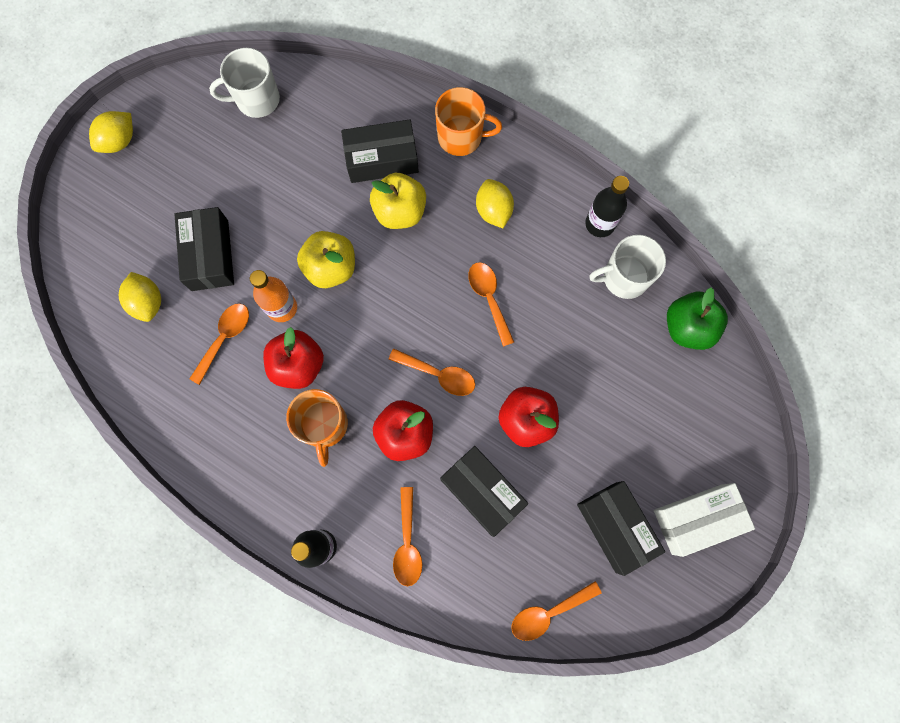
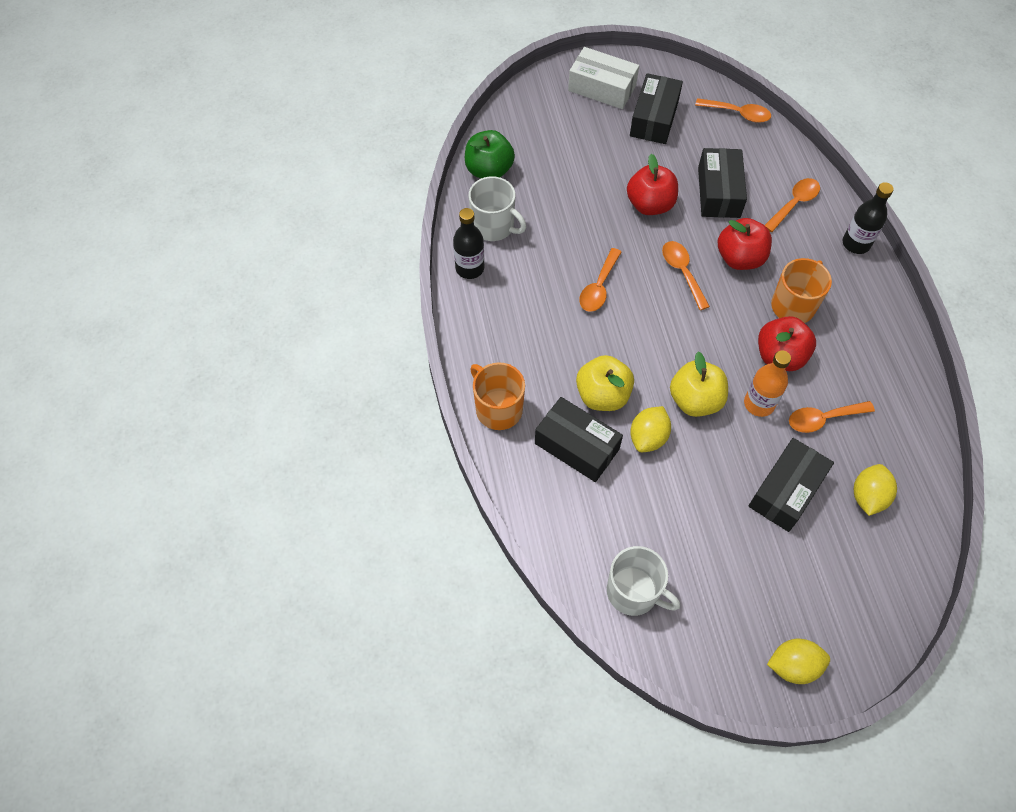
camera: 135 degrees left, 15 degrees down
(493, 211) = (533, 338): yellow lemon -> yellow lemon (648, 437)

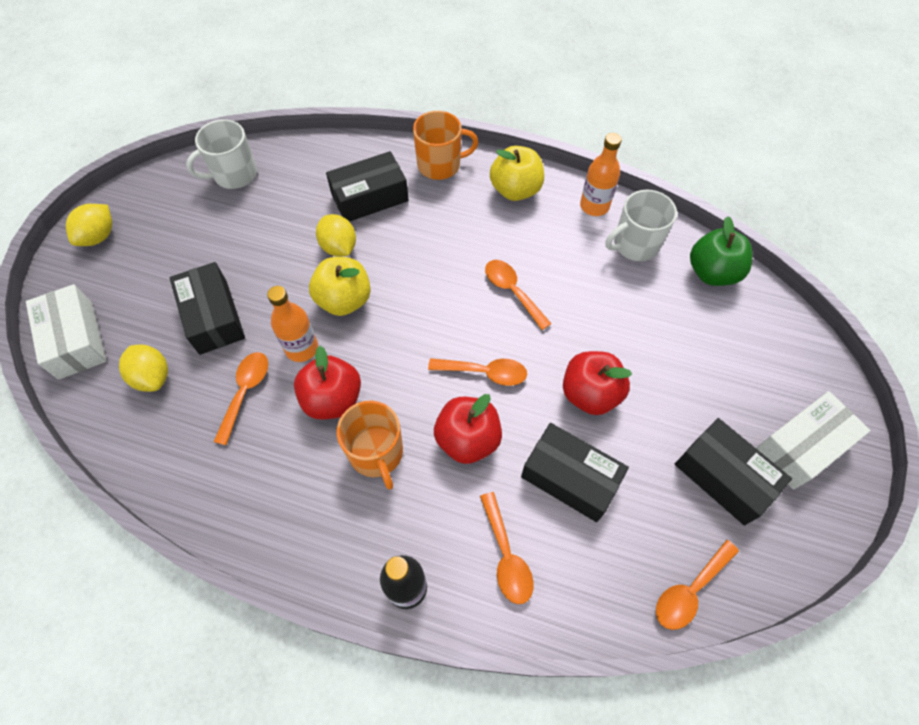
camera: 120 degrees right, 0 degrees up
(470, 268) = (594, 206): black bottle -> orange bottle
(602, 395) = (400, 236): yellow apple -> yellow apple (515, 190)
(893, 588) = (75, 340): none -> white box

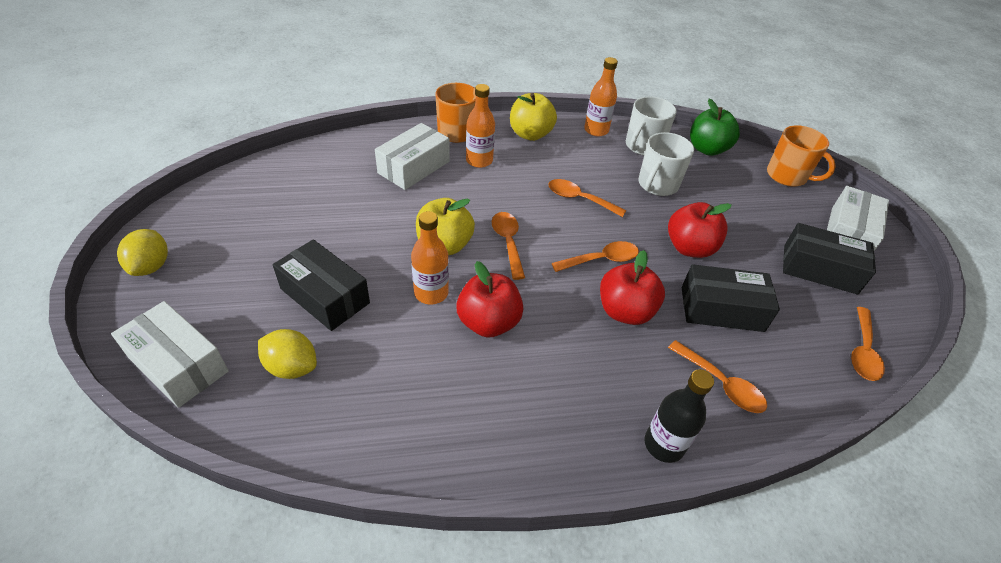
camera: 30 degrees left, 15 degrees down
(234, 174) = (272, 181): white mug -> white mug (657, 185)
(245, 392) = (400, 346): orange spoon -> orange spoon (508, 242)
(339, 247) = (411, 209): yellow lemon -> none
(370, 197) = (414, 167): black box -> white box
(376, 453) = (558, 350): orange mug -> orange mug (787, 176)
(439, 209) = (479, 161): none -> orange bottle

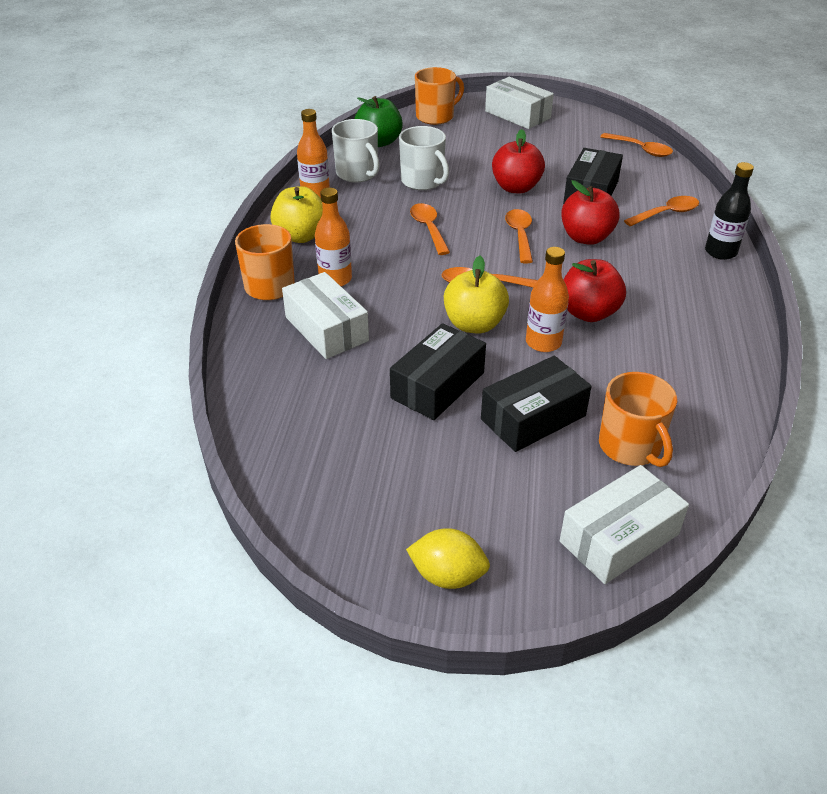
camera: 70 degrees left, 5 degrees down
(292, 367) = (630, 447): yellow lemon -> orange mug
(579, 199) = (428, 228): orange spoon -> orange spoon turned 120 degrees clockwise
(819, 269) = (555, 139): black box -> black box (437, 385)

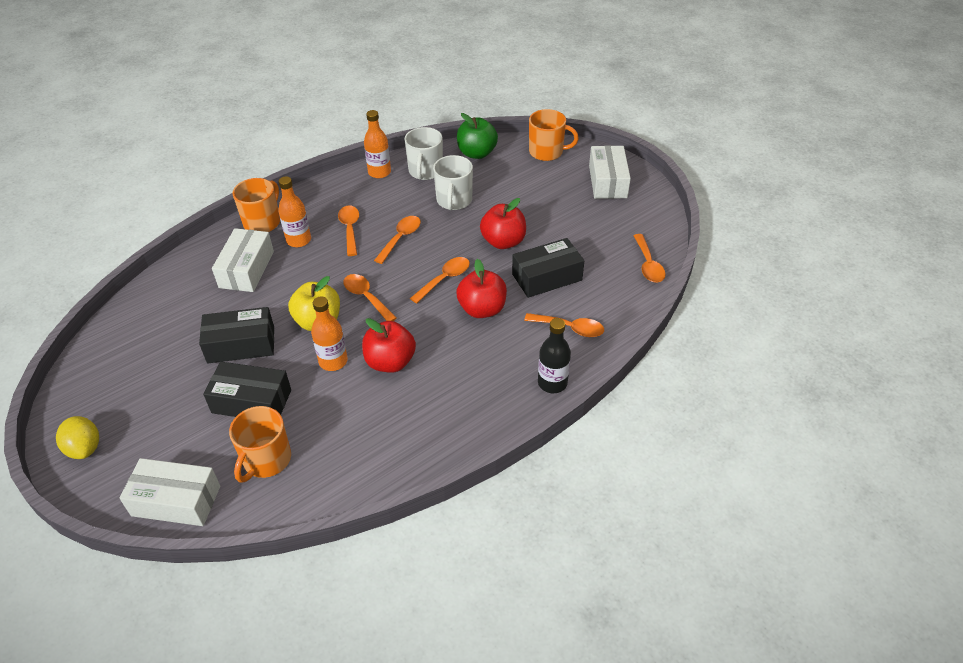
camera: 45 degrees right, 5 degrees up
(301, 236) = (326, 198): yellow apple -> none
(369, 246) = (350, 229): none -> orange spoon

